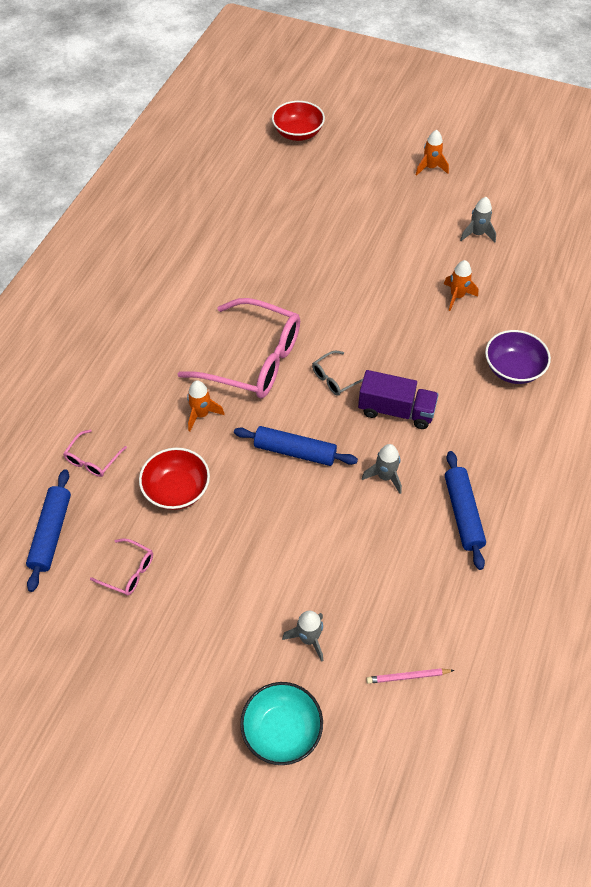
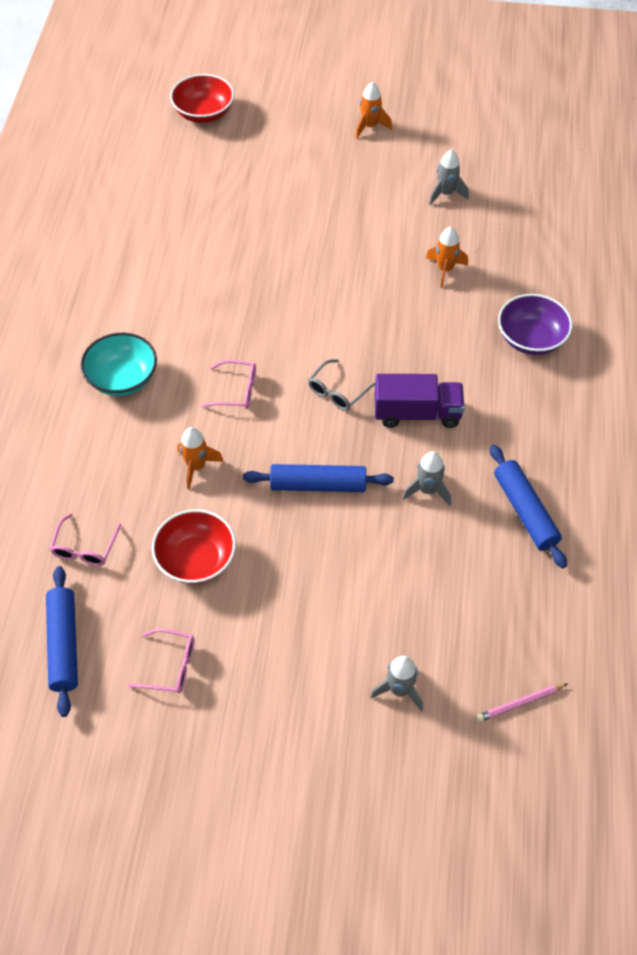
camera: 15 degrees left, 0 degrees up
(253, 360) = (236, 390): pink glasses -> pink glasses, size x0.43
(282, 730) = (401, 797): turquoise bowl -> turquoise bowl (122, 378)

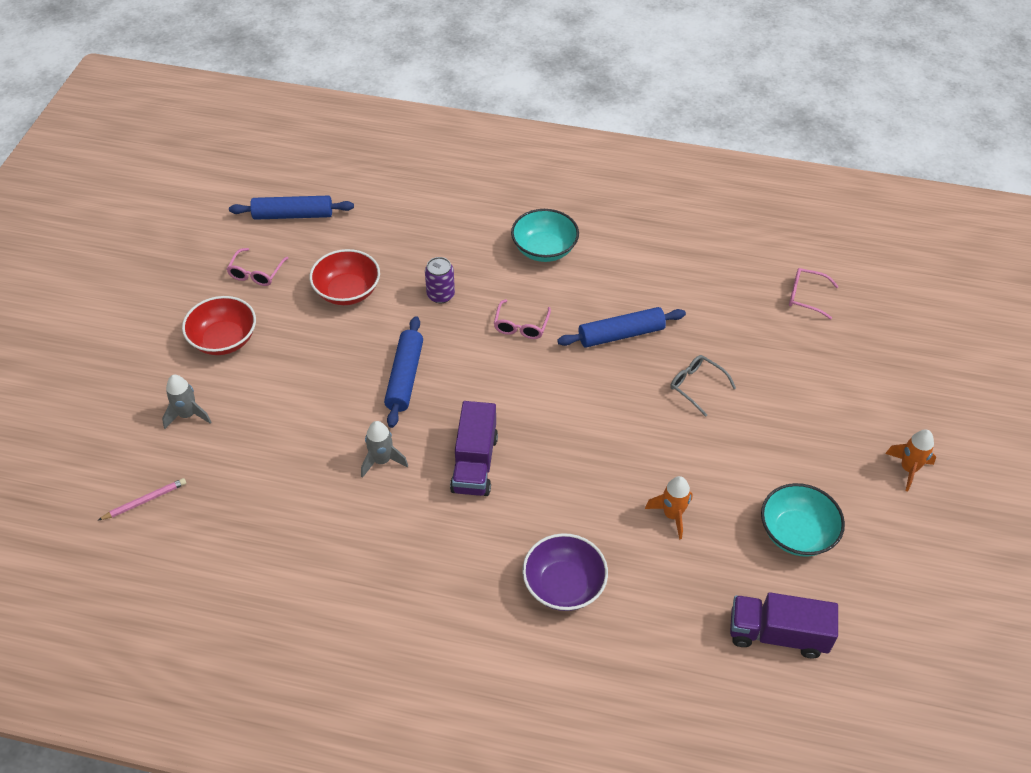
camera: 95 degrees right, 5 degrees down
(85, 548) = (375, 226): pink glasses -> pink glasses (806, 296)
(196, 466) = (440, 295): orange rocket -> purple can
(204, 113) = (909, 318): red bowl -> red bowl (224, 339)
(337, 391) = (510, 401): grey glasses -> grey glasses (696, 386)
(446, 193) = (796, 533): grey rocket -> turquoise bowl
(520, 703) = (145, 500): pink pencil -> pink pencil turned 75 degrees clockwise
(525, 511) = (340, 539): blue rolling pin -> blue rolling pin (621, 334)
(540, 208) = (777, 634): none -> purple truck

